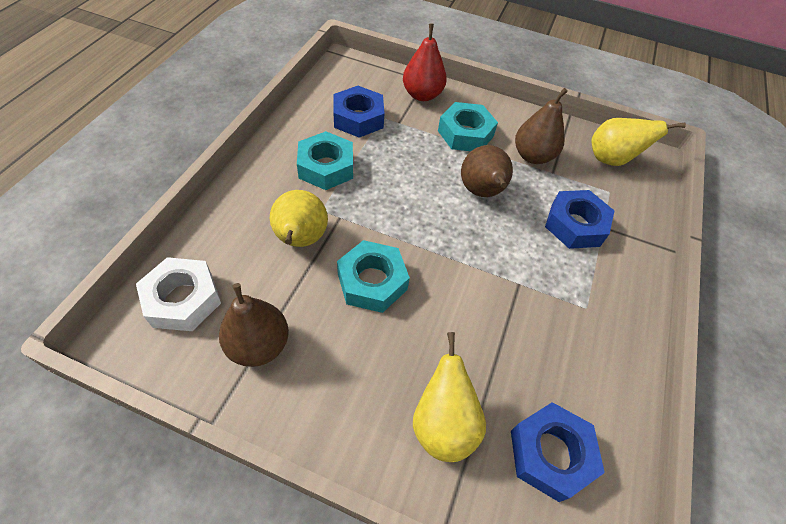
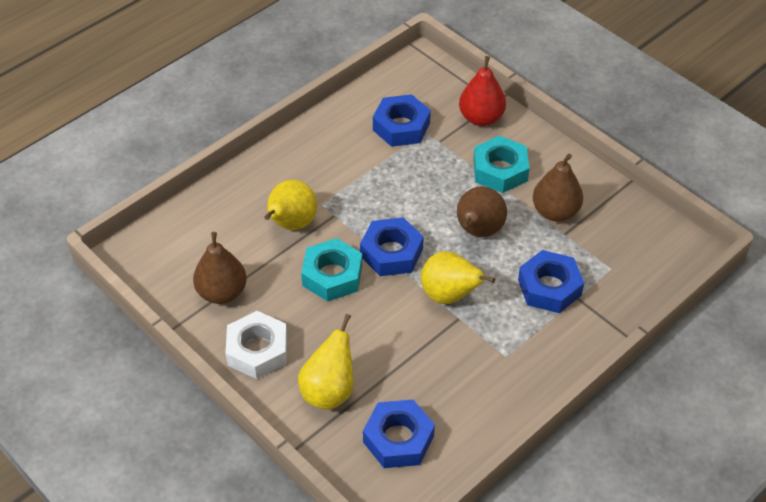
camera: 30 degrees right, 5 degrees down
(183, 299) = (181, 242): white nut -> white nut (257, 350)
(326, 167) = (345, 167): turquoise nut -> none
(417, 237) = (391, 253): none -> blue nut
(611, 159) = (639, 239): yellow pear -> yellow pear (450, 295)

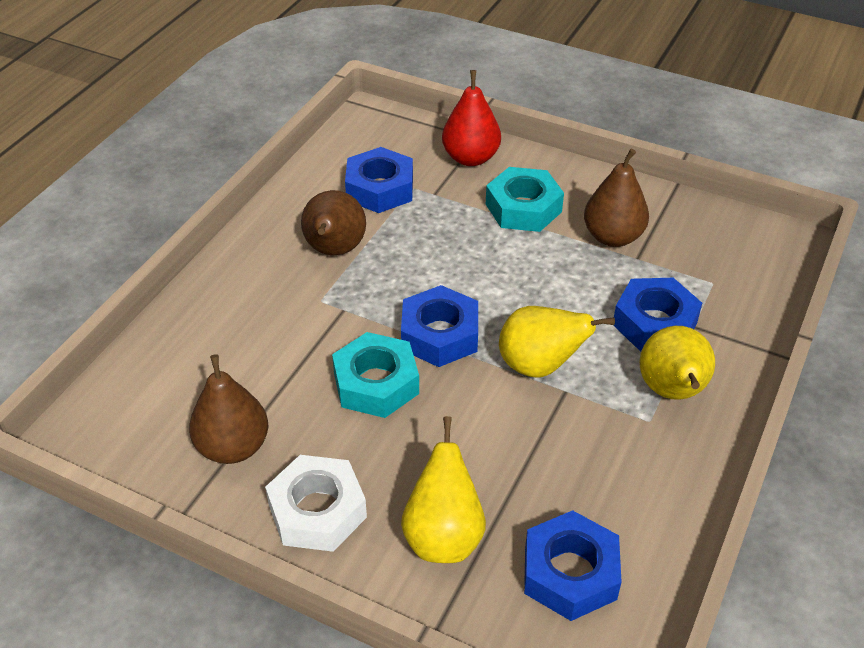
camera: 20 degrees left, 5 degrees down
(291, 224) = (291, 334): yellow pear -> yellow pear (672, 392)
(478, 231) = (534, 281): brown pear -> brown pear (334, 251)

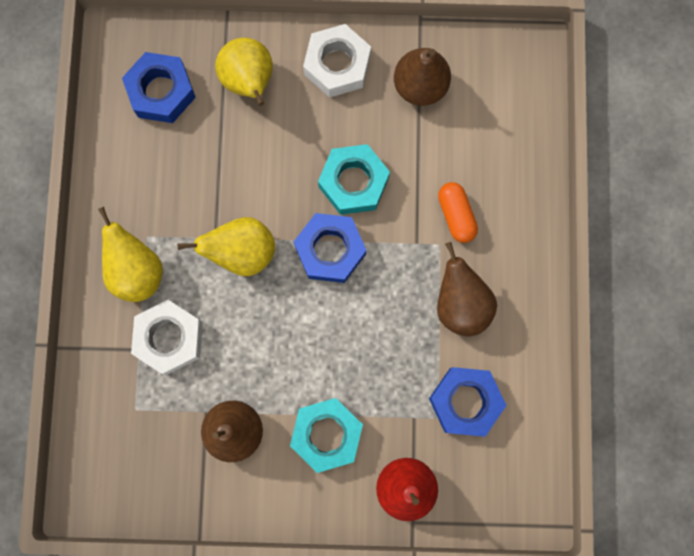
camera: 155 degrees right, 35 degrees up
(286, 316) = (456, 215): none -> orange capsule
(655, 323) = (169, 338): blue nut -> white nut

